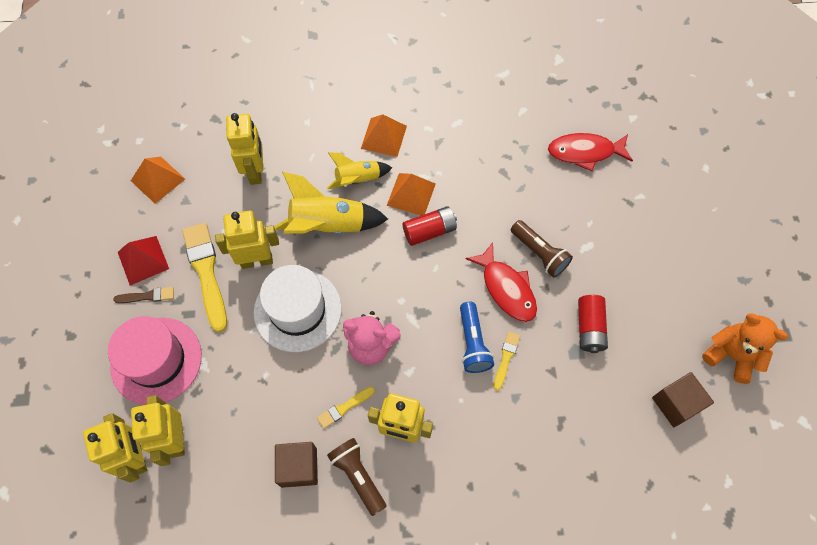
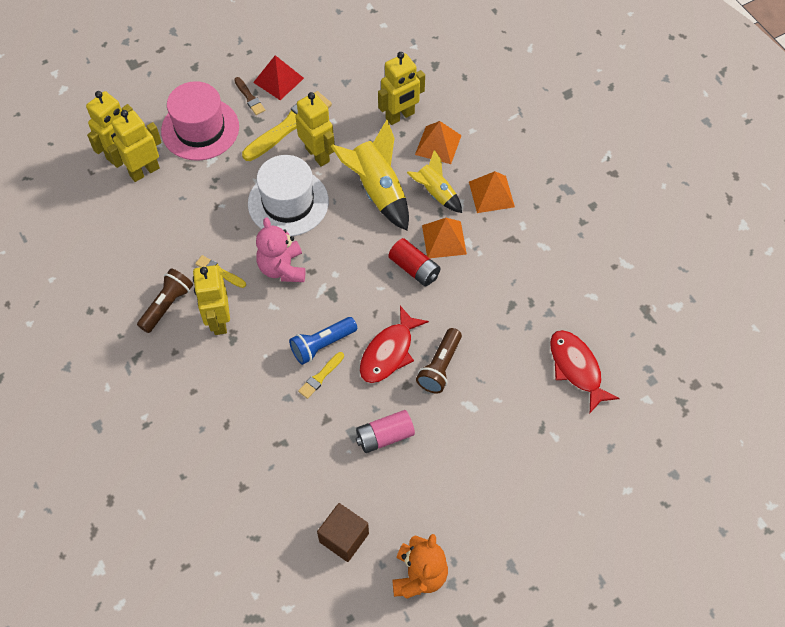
camera: 65 degrees right, 5 degrees down
(158, 180) = (354, 54): orange pyramid -> orange pyramid (438, 145)
(299, 467) = (157, 261): brown cube -> none
(506, 358) = (320, 376): yellow brush -> yellow brush turned 135 degrees clockwise
(589, 328) = (384, 436): red battery -> pink battery

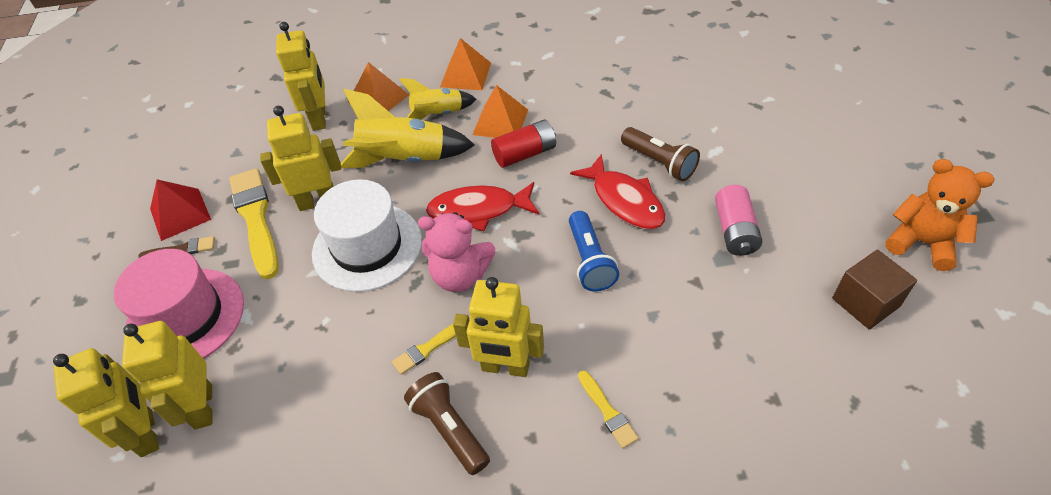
camera: 65 degrees left, 10 degrees down
(320, 376) = (634, 273): yellow brush -> yellow brush (607, 411)
(576, 368) = (696, 66): red fish -> red fish (478, 210)

